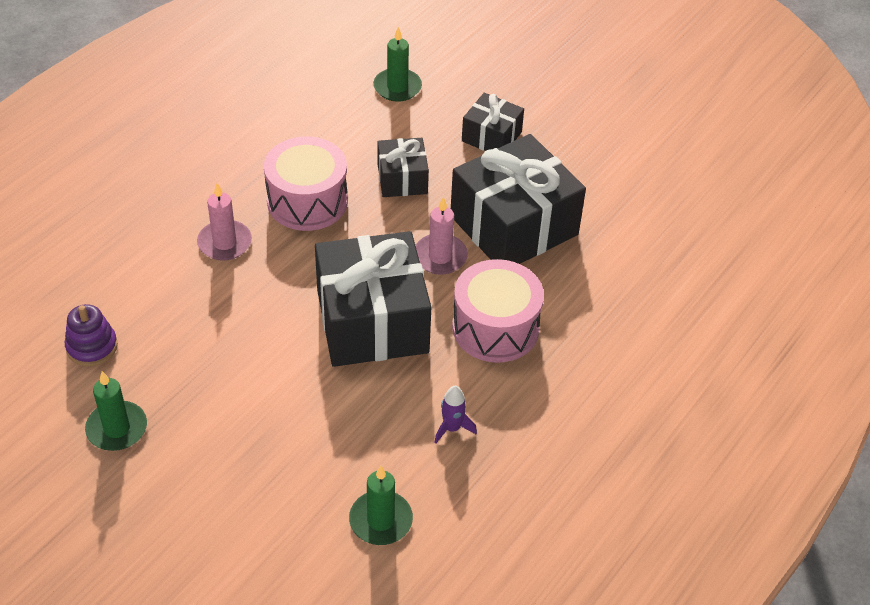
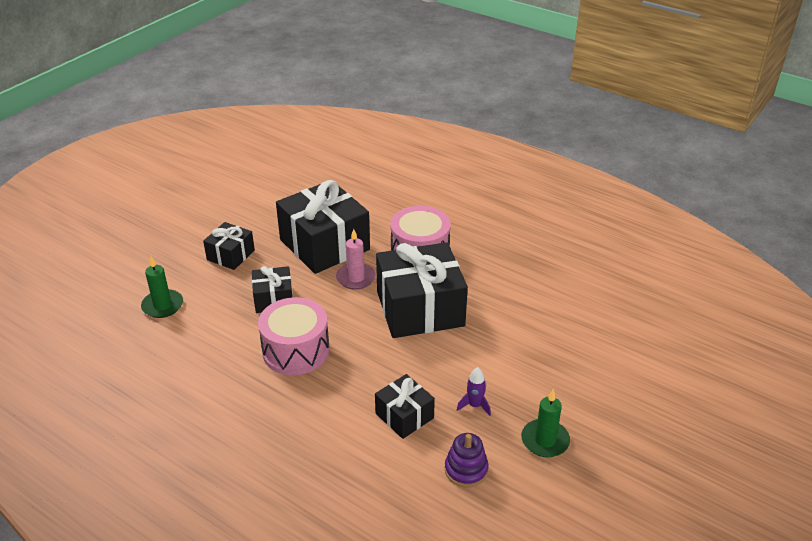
camera: 90 degrees left, 10 degrees down
(184, 296) = (404, 416): none -> black gift
(224, 243) = (343, 397): pink candle -> none
(380, 520) = (584, 298): green candle -> none
(452, 428) = (506, 270): purple rocket -> purple rocket (474, 405)

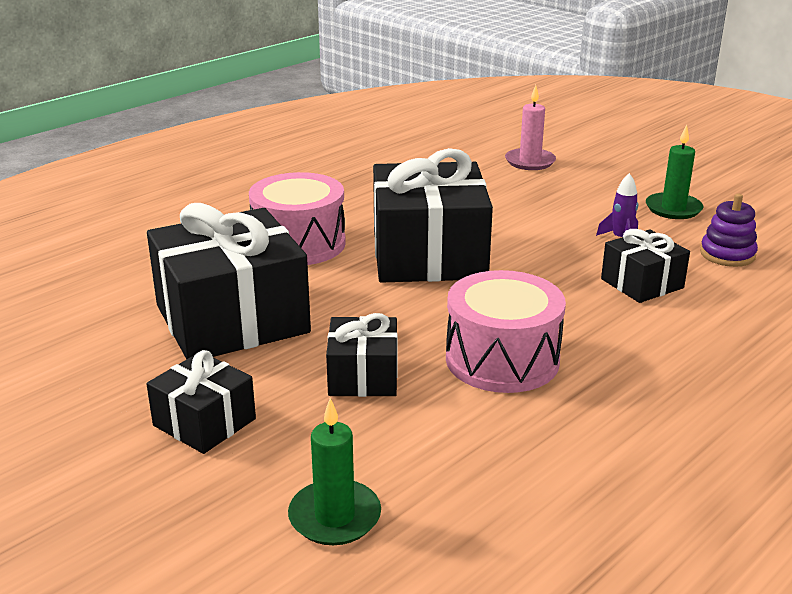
camera: 80 degrees left, 10 degrees down
(356, 278) = (337, 297): pink candle -> pink candle (530, 162)

